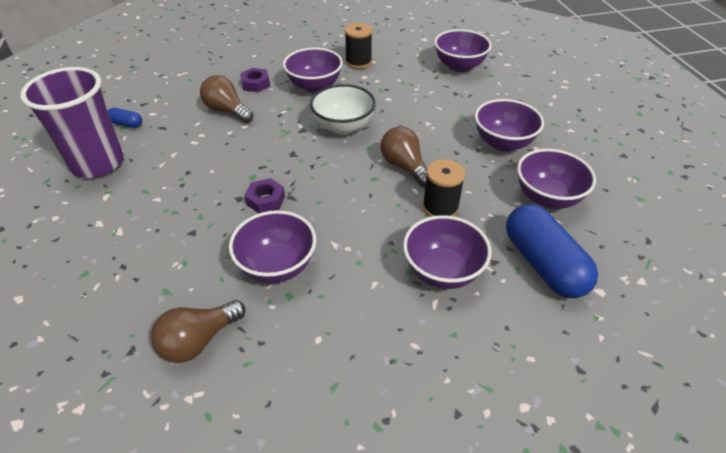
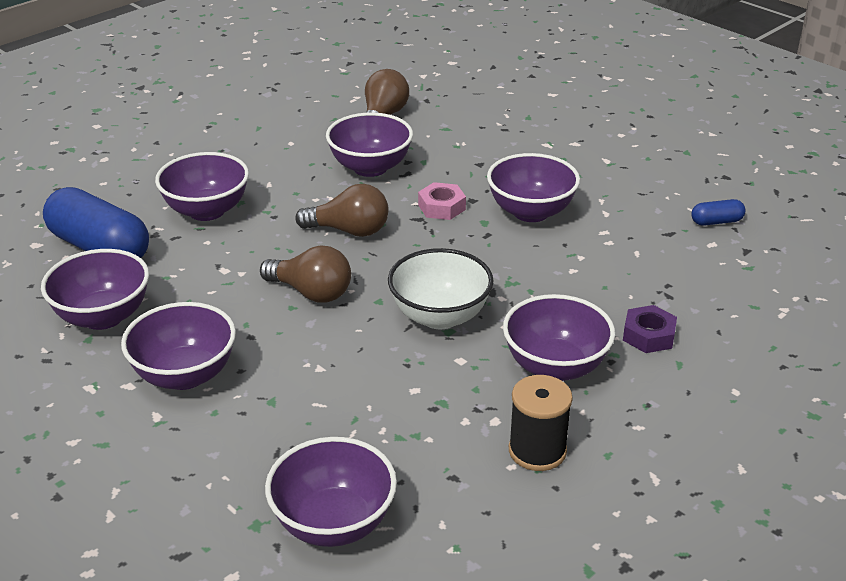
camera: 150 degrees right, 10 degrees down
(98, 163) = (667, 178): purple cup -> none
(215, 172) = (531, 212): none -> purple bowl
(227, 111) = (625, 281): brown light bulb -> brown light bulb (349, 231)
(266, 200) = (441, 207): purple nut -> pink nut
(440, 207) = (238, 262): black spool -> none

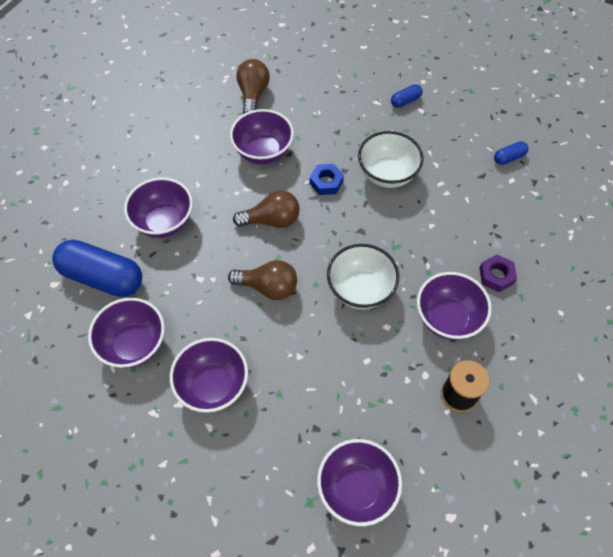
camera: 15 degrees left, 25 degrees up
(441, 207) = (326, 182): pink nut -> blue nut
(531, 212) = (387, 174): purple bowl -> white bowl
(588, 149) = (405, 101): none -> blue capsule

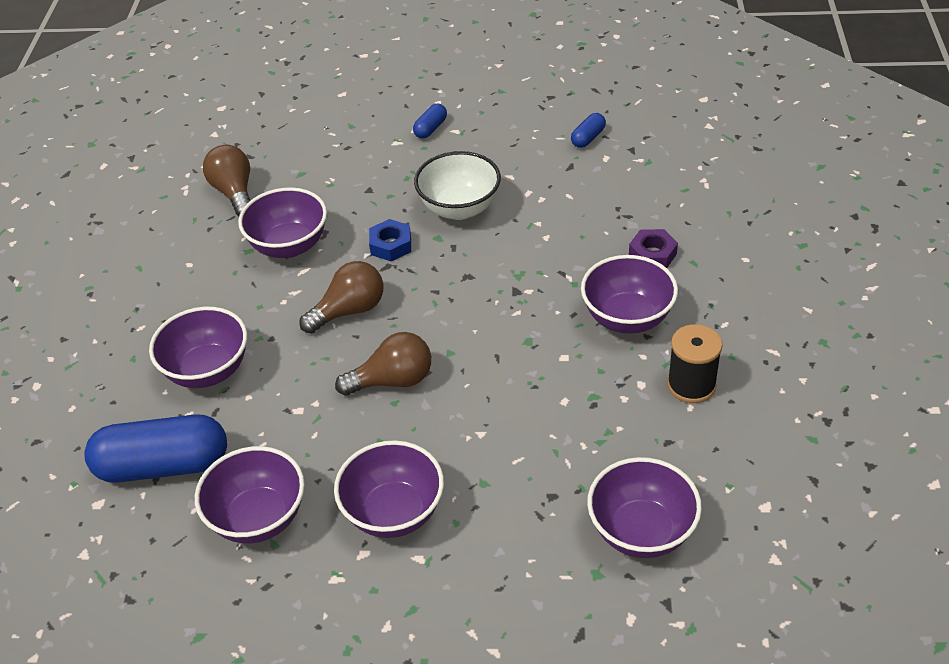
camera: 25 degrees left, 15 degrees down
(360, 289) = (507, 334): white bowl -> none

